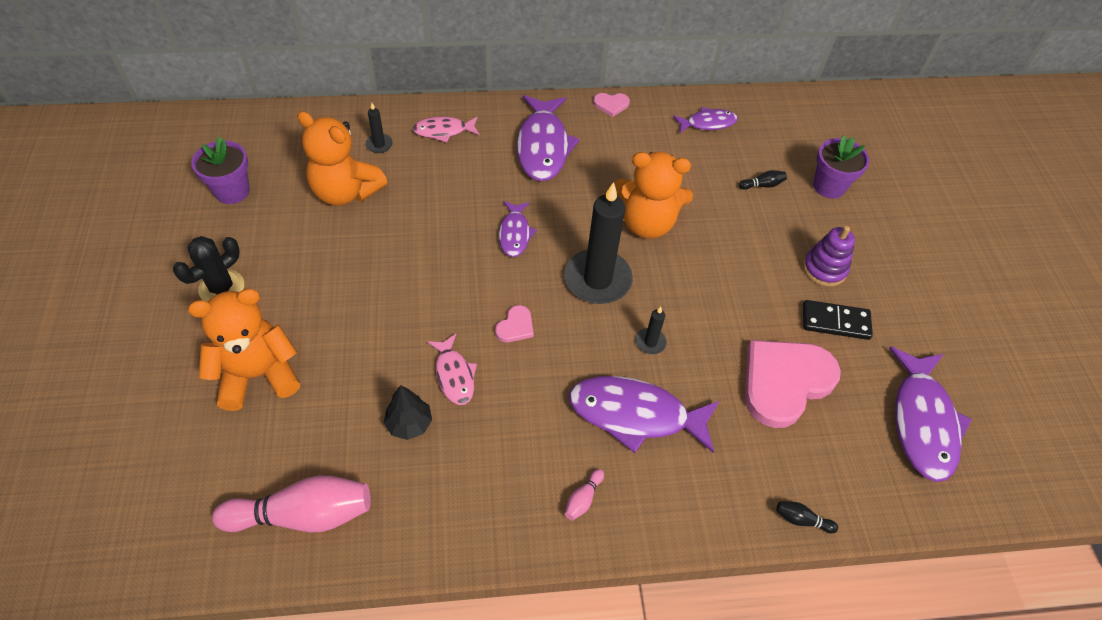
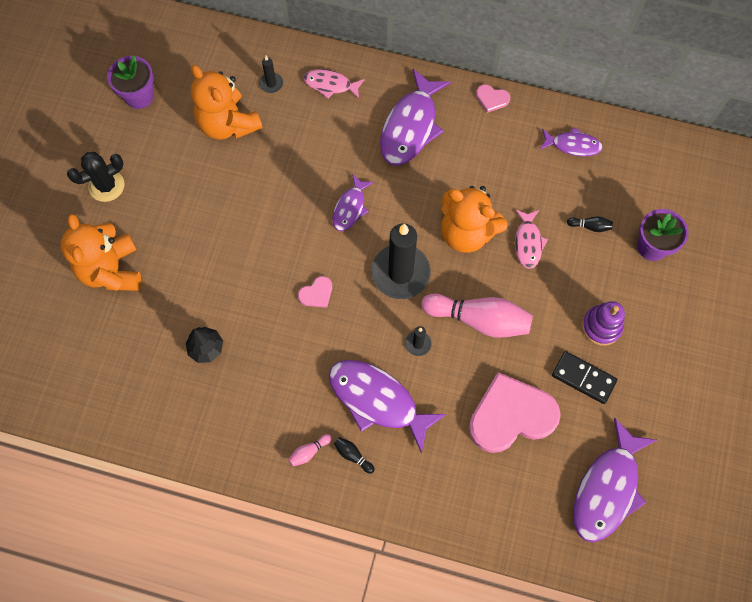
camera: 25 degrees right, 15 degrees up
(258, 374) = (111, 270): orange teddy bear -> orange teddy bear turned 105 degrees counterclockwise
(303, 515) = (110, 391): pink bowling pin -> pink bowling pin (479, 319)
(454, 375) = (253, 320): pink fish -> pink fish (528, 243)
(801, 520) = (465, 528): black bowling pin -> black bowling pin (353, 455)

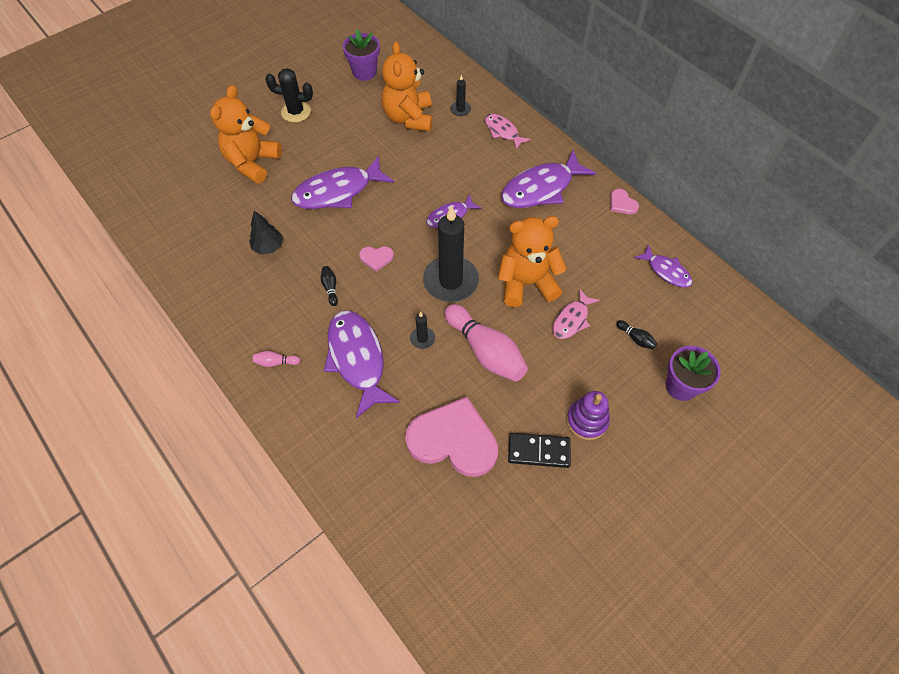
camera: 35 degrees right, 10 degrees down
(353, 455) = (305, 386): black bowling pin -> black bowling pin (330, 288)
(466, 232) = (526, 283): orange teddy bear -> orange teddy bear turned 105 degrees clockwise
(583, 378) = (538, 451): black domino -> black domino turned 60 degrees counterclockwise
(607, 489) = (489, 556): purple fish -> purple fish (337, 191)

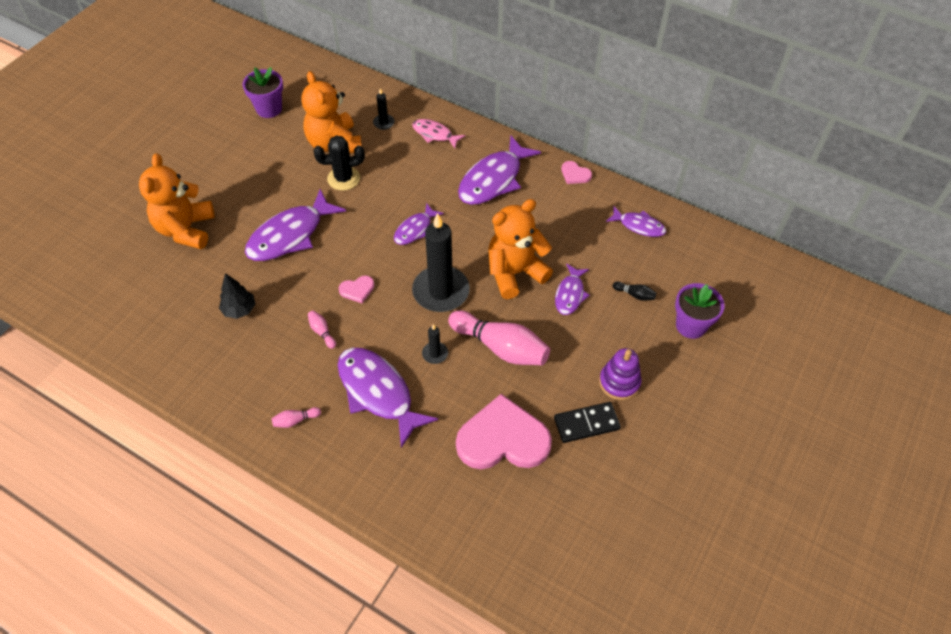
camera: 20 degrees left, 5 degrees down
(296, 112) = (212, 166): black cactus -> black cactus (343, 178)
(330, 288) = (322, 332): black bowling pin -> pink bowling pin
(572, 319) = (570, 294): pink fish -> purple fish

